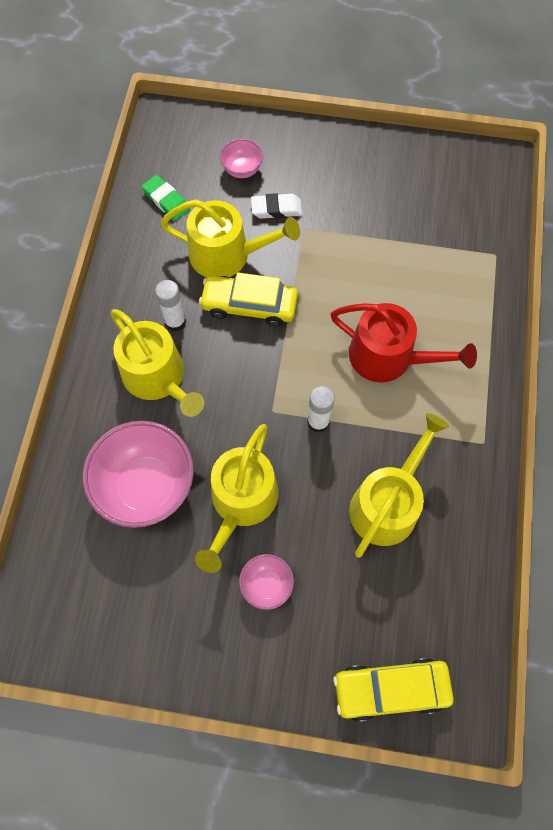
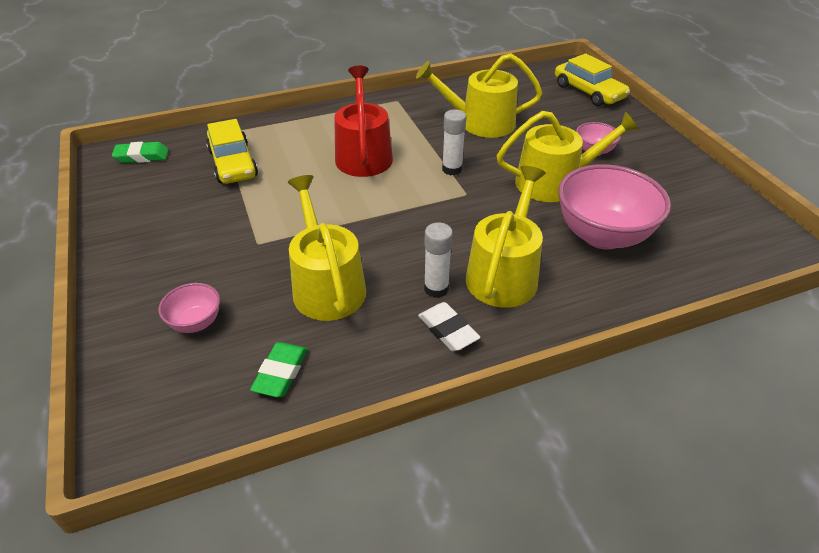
camera: 120 degrees left, 25 degrees down
(249, 305) = (375, 246): yellow car -> yellow car (233, 163)
(276, 209) = (242, 272): white eraser -> white eraser (448, 330)
(485, 183) = (142, 156): none -> green eraser

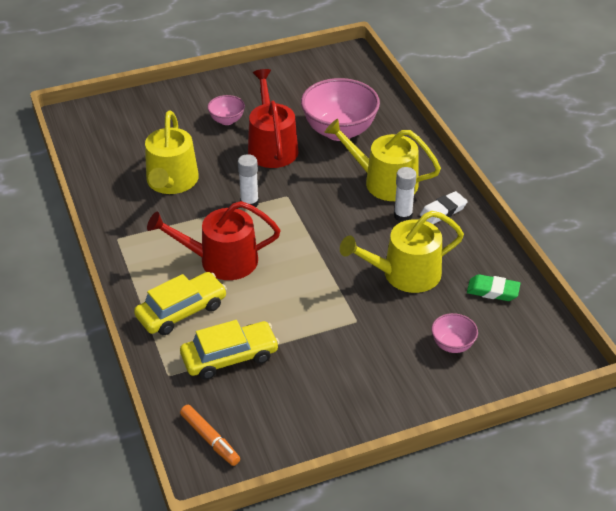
camera: 90 degrees left, 0 degrees up
(142, 156) = (210, 439): green eraser -> orange marker
(554, 182) = (271, 147): yellow watering can -> red watering can
(588, 92) = (123, 110): yellow car -> yellow car (181, 311)

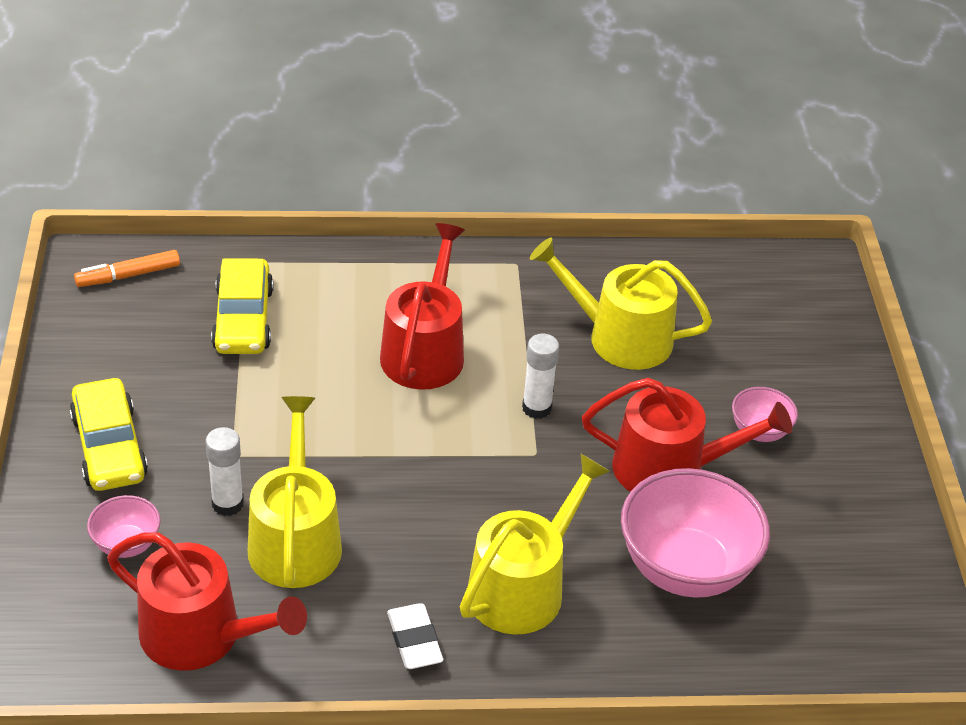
camera: 105 degrees right, 0 degrees up
(181, 311) = (347, 294): yellow car -> yellow car (109, 447)
(403, 216) = (427, 582): white glue stick -> white glue stick (227, 504)
(492, 291) = (201, 635): green eraser -> red watering can

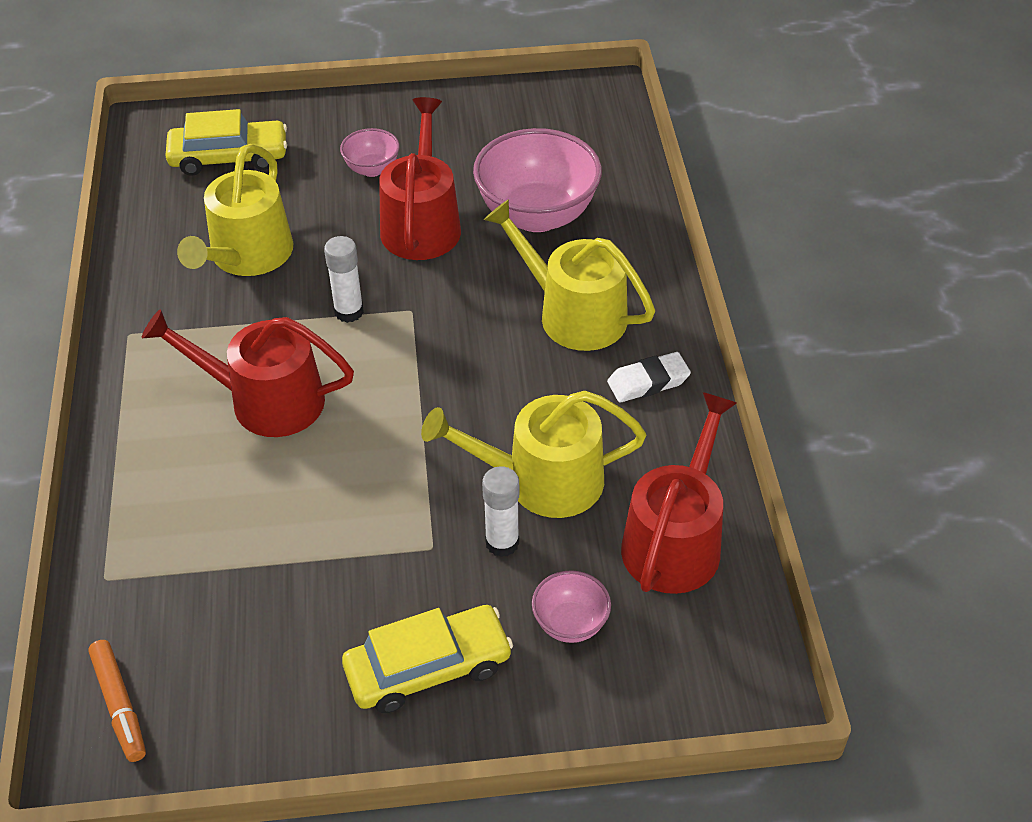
camera: 90 degrees left, 5 degrees up
(243, 319) = (209, 568): yellow car -> yellow car (229, 157)

